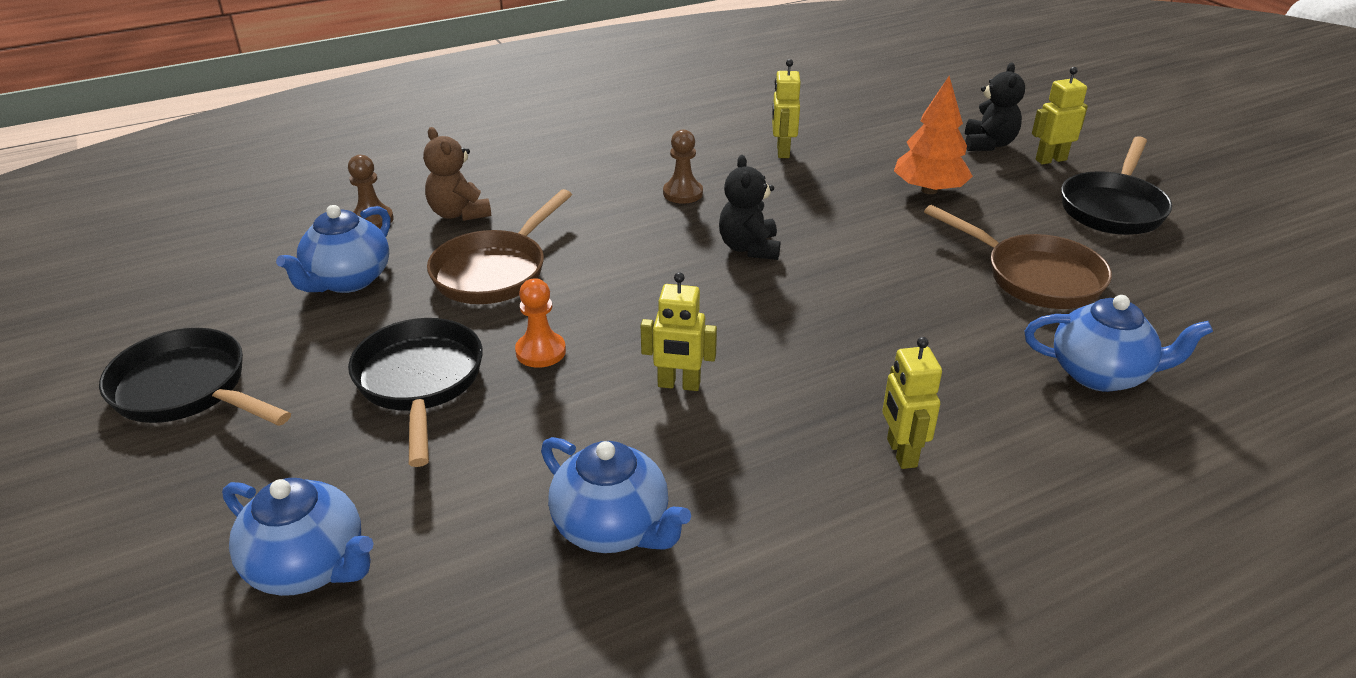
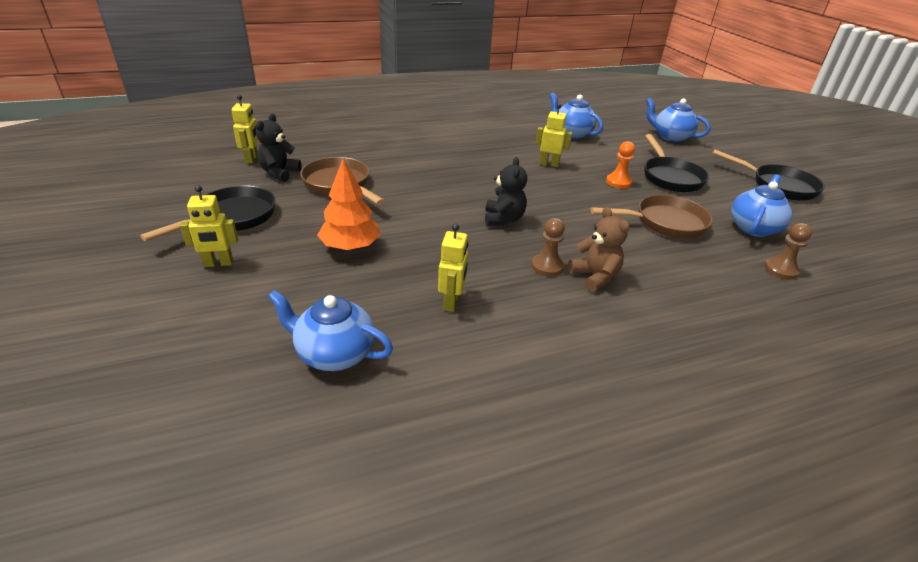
camera: 175 degrees left, 0 degrees up
(459, 213) = (718, 268): brown teddy bear -> brown teddy bear (594, 277)
(495, 271) = (664, 223): brown pan -> brown pan turned 45 degrees clockwise
(901, 453) = (461, 137): yellow robot -> yellow robot (252, 159)
(988, 144) = (251, 288): black teddy bear -> black teddy bear (279, 173)
(1101, 374) = (355, 147): blue teapot -> blue teapot (334, 354)

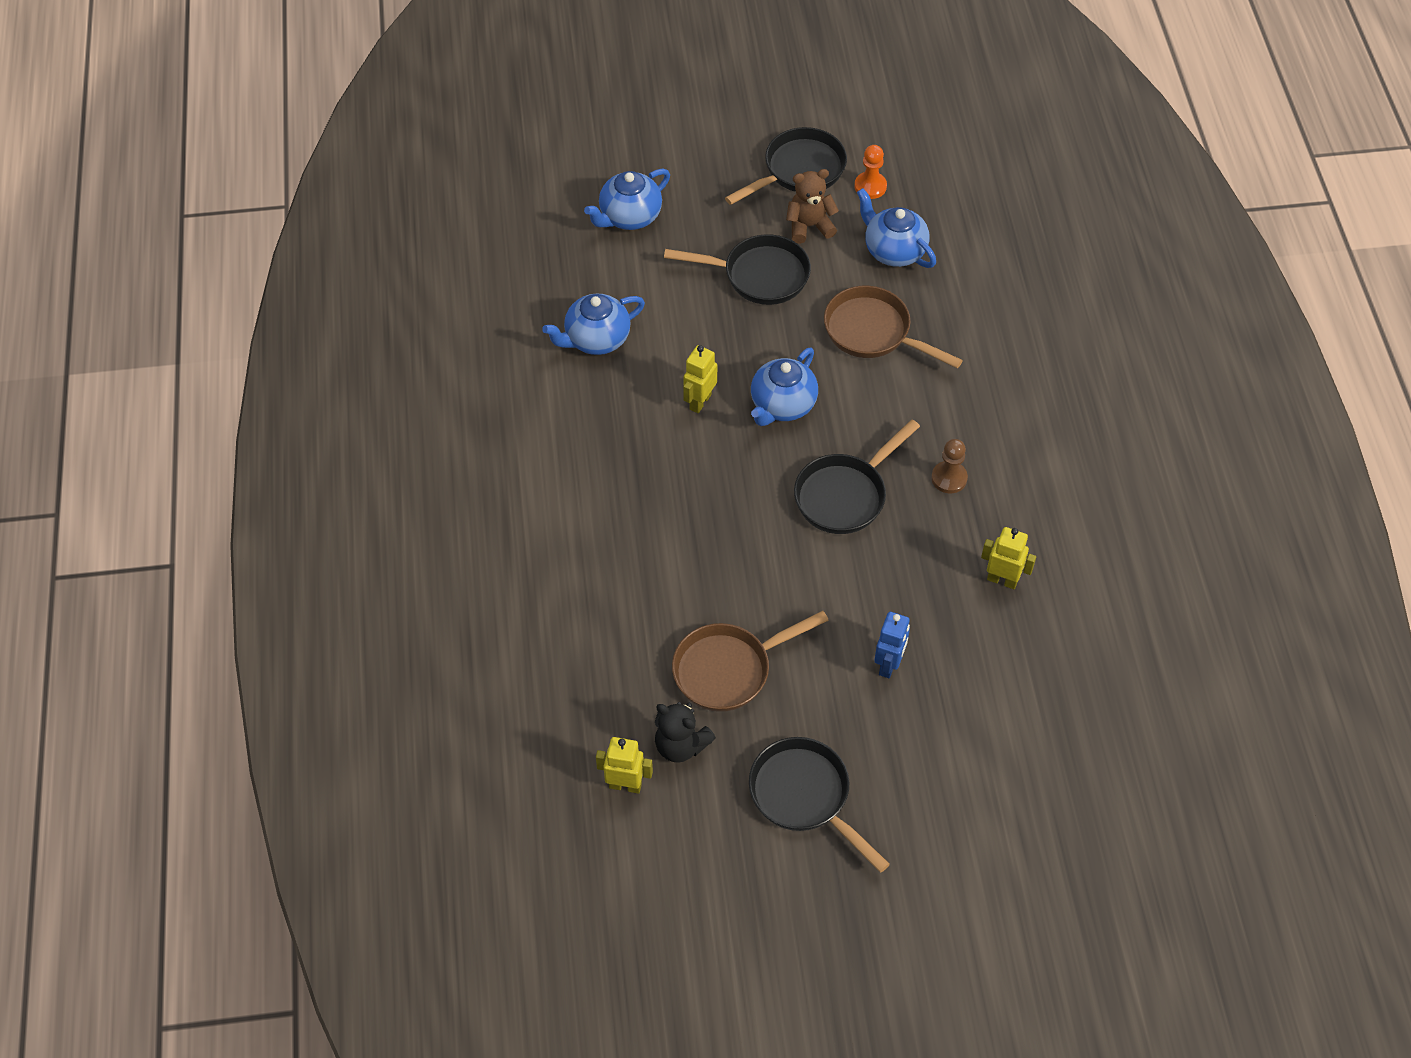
camera: 75 degrees left, 20 degrees up
(218, 263) = (910, 801): yellow robot -> none
(334, 354) = (1069, 688): blue teapot -> blue teapot (782, 405)
(350, 247) = (889, 664): orange tree -> blue robot
(503, 219) = (845, 495): black teddy bear -> black pan
(594, 277) = (972, 441): brown teddy bear -> brown teddy bear (809, 226)
(618, 182) = (765, 339): orange pawn -> orange pawn (870, 186)
(664, 223) = (873, 332): brown pan -> brown pan turned 60 degrees counterclockwise
(781, 270) = (976, 271): brown pawn -> none

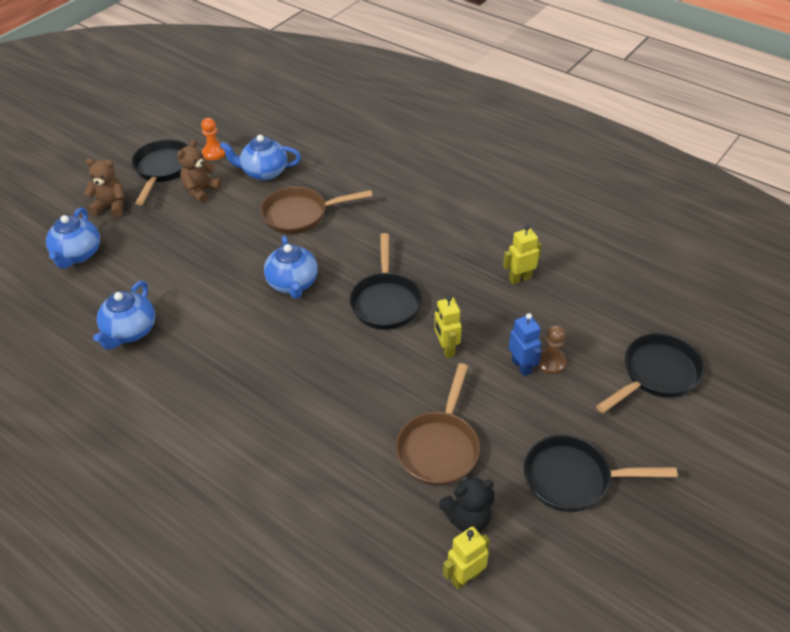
camera: 45 degrees left, 10 degrees down
(700, 401) = (240, 317): yellow robot -> yellow robot (446, 349)
(709, 181) = (111, 206): none -> brown teddy bear
(759, 275) = (199, 231): black pan -> black pan (656, 374)
(949, 478) = (430, 252): brown pawn -> brown pawn (550, 362)

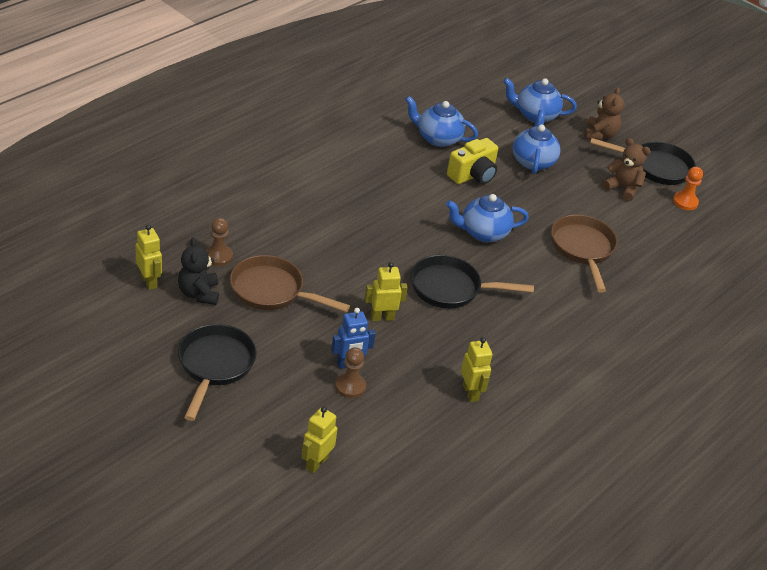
camera: 90 degrees right, 5 degrees down
(196, 297) = (473, 175): none -> yellow camera
(264, 172) = (653, 232): blue teapot -> blue teapot (533, 161)
(397, 511) = (218, 256): none -> brown pawn
(656, 374) = (316, 463): black pan -> yellow robot

